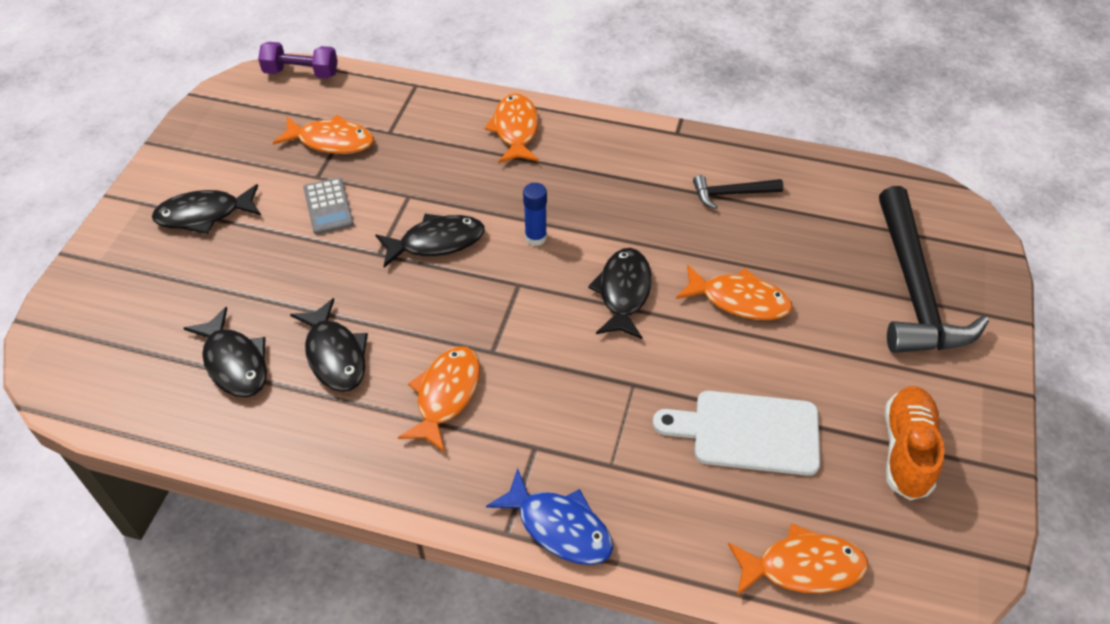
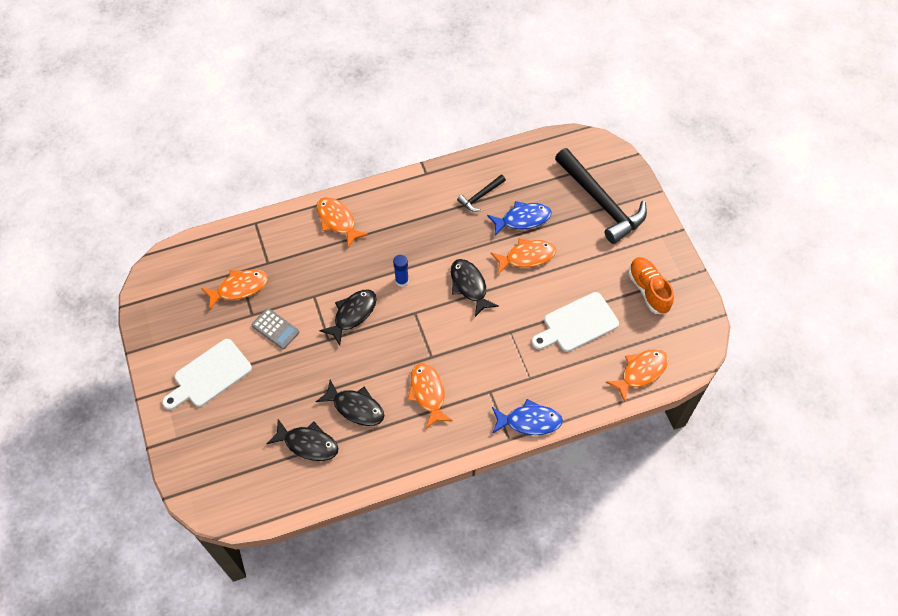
camera: 35 degrees left, 10 degrees up
(204, 215) = (209, 375): black fish -> white cutting board
(301, 73) = (178, 253): purple dumbbell -> none
(771, 251) = (522, 219): none -> blue fish

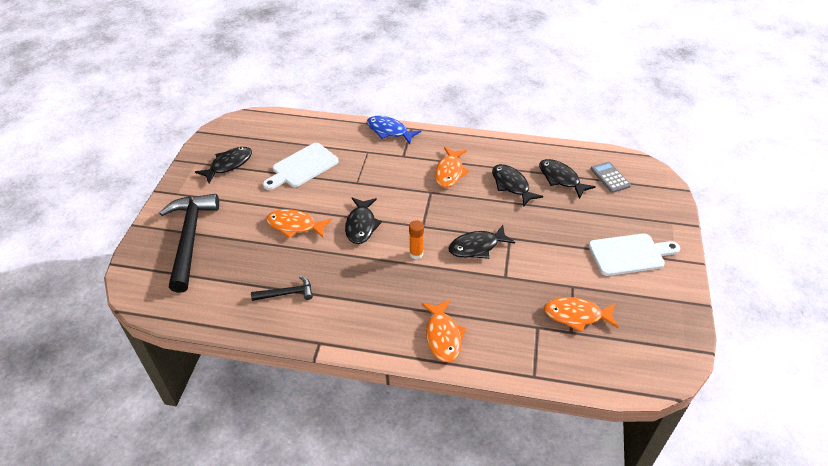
camera: 150 degrees left, 15 degrees down
(275, 329) = (554, 265): grey calculator -> grey calculator (610, 177)
(402, 281) = (416, 254): blue glue stick -> orange glue stick
(522, 219) = (269, 255): blue fish -> none
(577, 324) = (302, 167): white cutting board -> white cutting board turned 135 degrees clockwise
(640, 372) = (289, 125): orange fish -> none
(648, 290) = (229, 165): orange shoe -> black fish

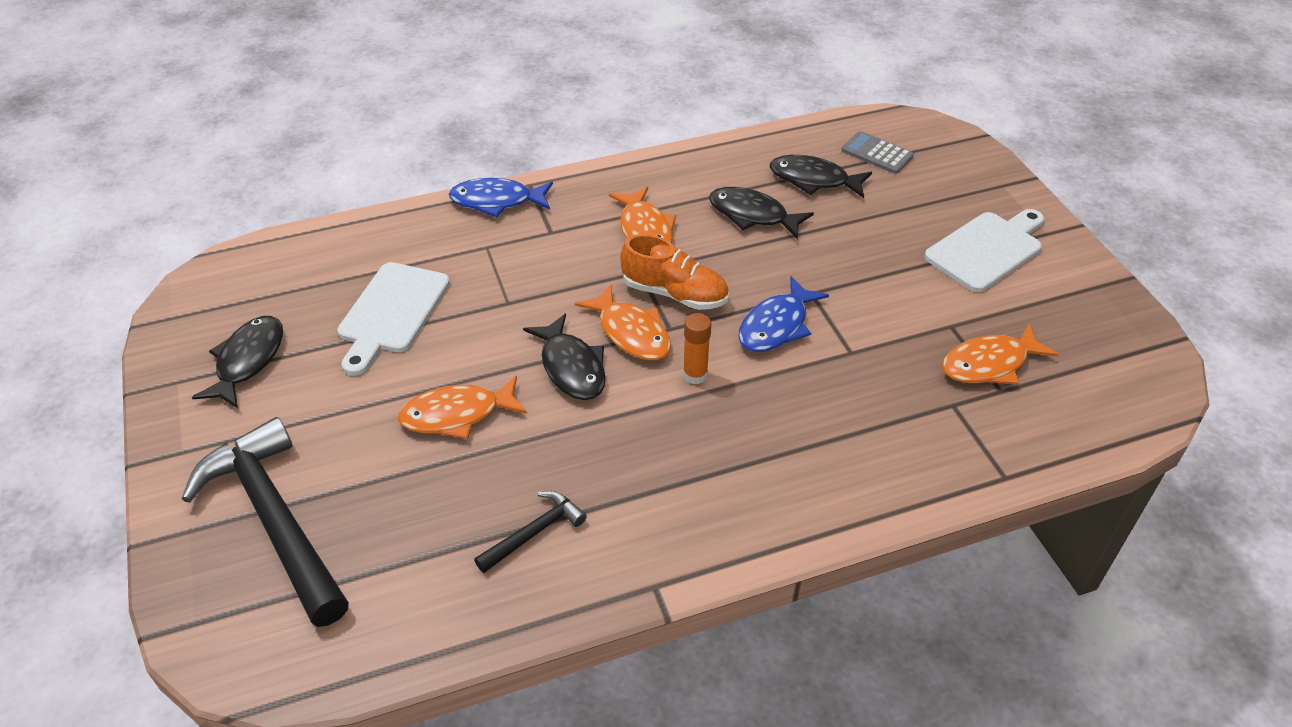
camera: 30 degrees left, 0 degrees up
(438, 210) = (674, 293): none -> orange shoe
(443, 336) = (836, 481): orange fish -> orange fish (631, 333)
(477, 247) = (776, 325): black fish -> blue fish

